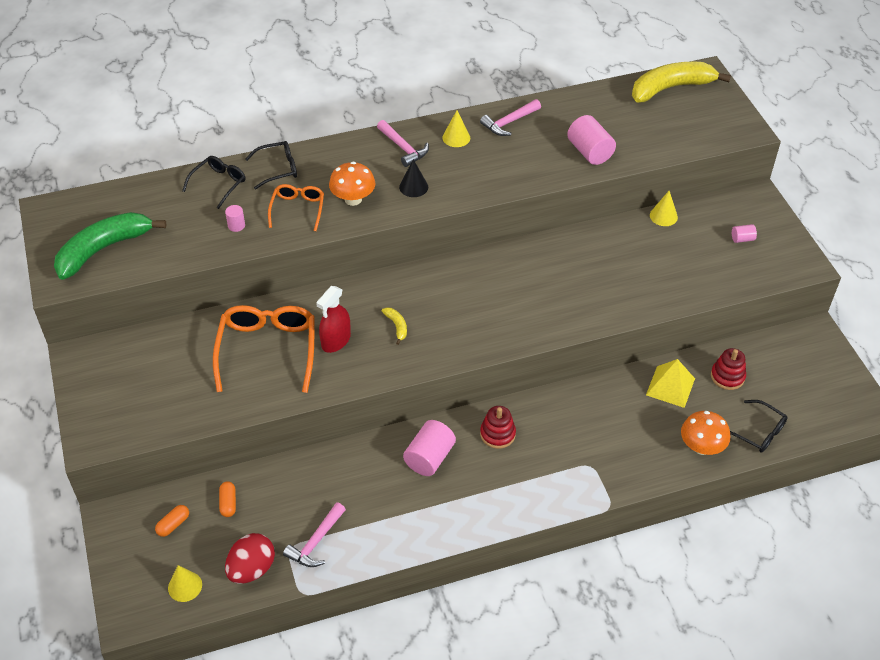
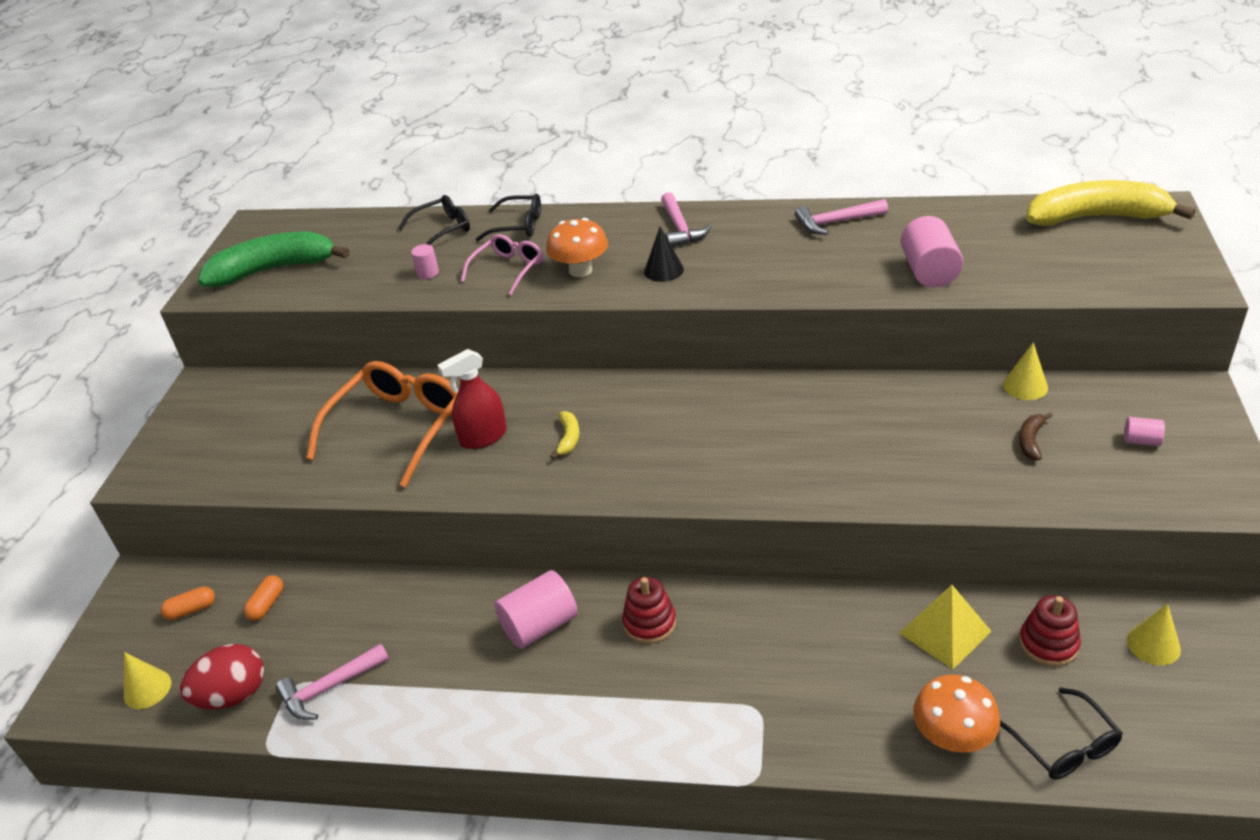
camera: 30 degrees right, 10 degrees down
(297, 209) = (508, 269): orange glasses -> pink glasses
(456, 137) = (755, 228): yellow cone -> yellow cone (1153, 645)
(683, 254) = (1031, 441): none -> brown banana

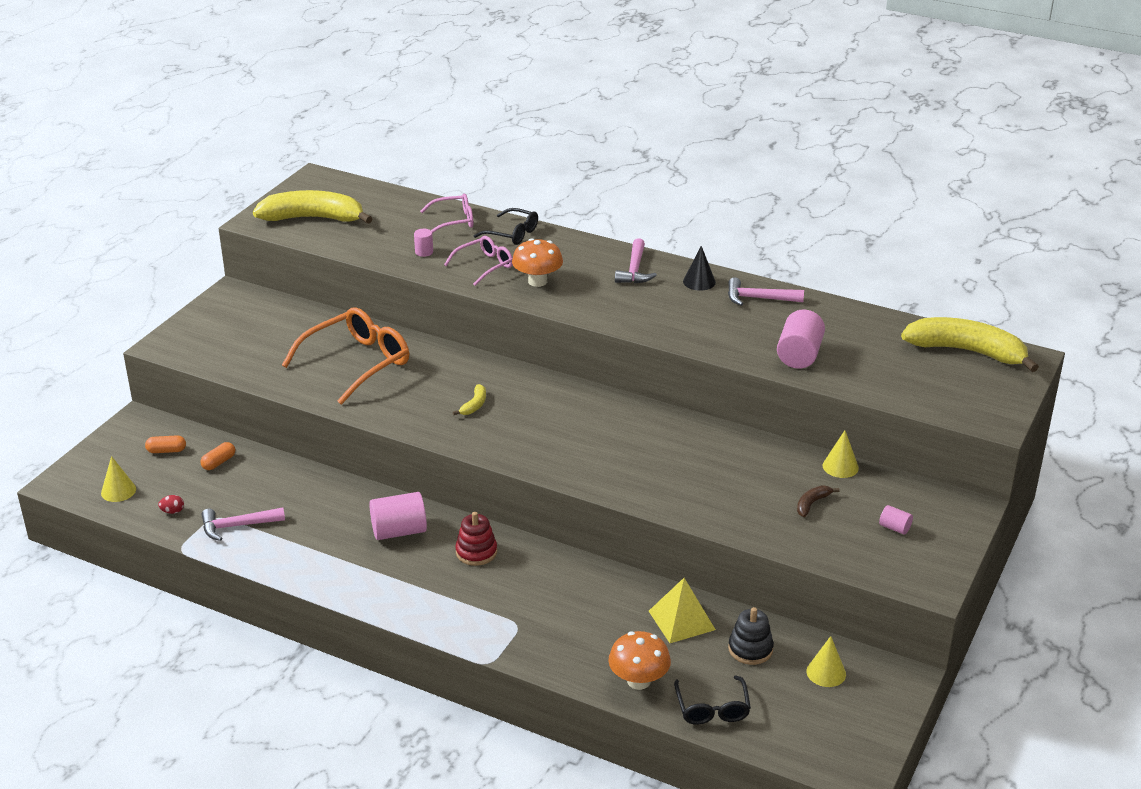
camera: 15 degrees right, 5 degrees down
(233, 695) = (172, 511): red egg -> red egg, size x0.42
(274, 270) = (313, 218): green banana -> yellow banana
(442, 229) = (454, 221): black glasses -> pink glasses
(483, 437) = (414, 387): red spray bottle -> none
(663, 270) = (599, 298): black cone -> black cone (699, 281)
(1048, 644) = (750, 649): red stacking toy -> black stacking toy

